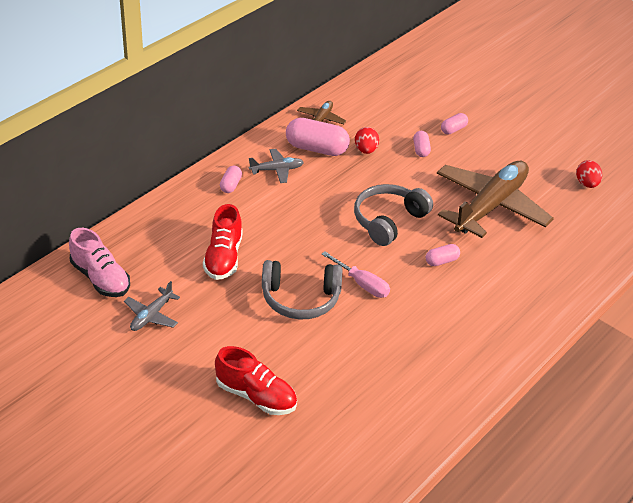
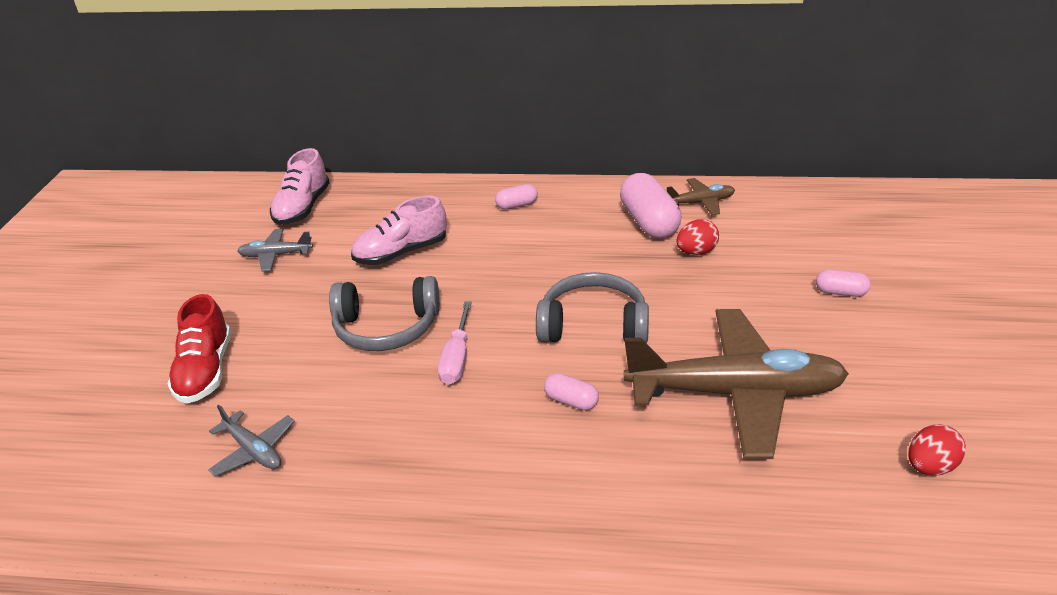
camera: 60 degrees right, 5 degrees down
(223, 257) = (401, 252): red shoe -> pink shoe
(277, 170) = (578, 217): grey plane -> grey plane (253, 450)
(300, 299) = (386, 328): grey headphones -> grey headphones turned 60 degrees counterclockwise
(421, 150) = (760, 287): pink capsule -> none

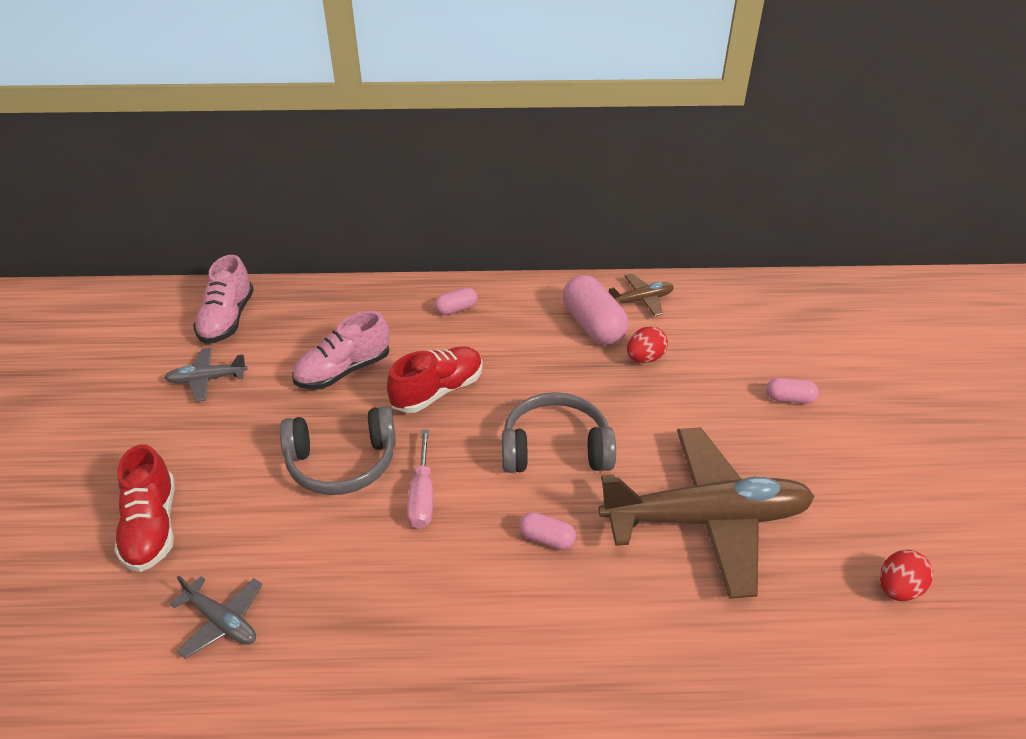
camera: 10 degrees left, 5 degrees up
(487, 272) = (437, 391): none -> red shoe

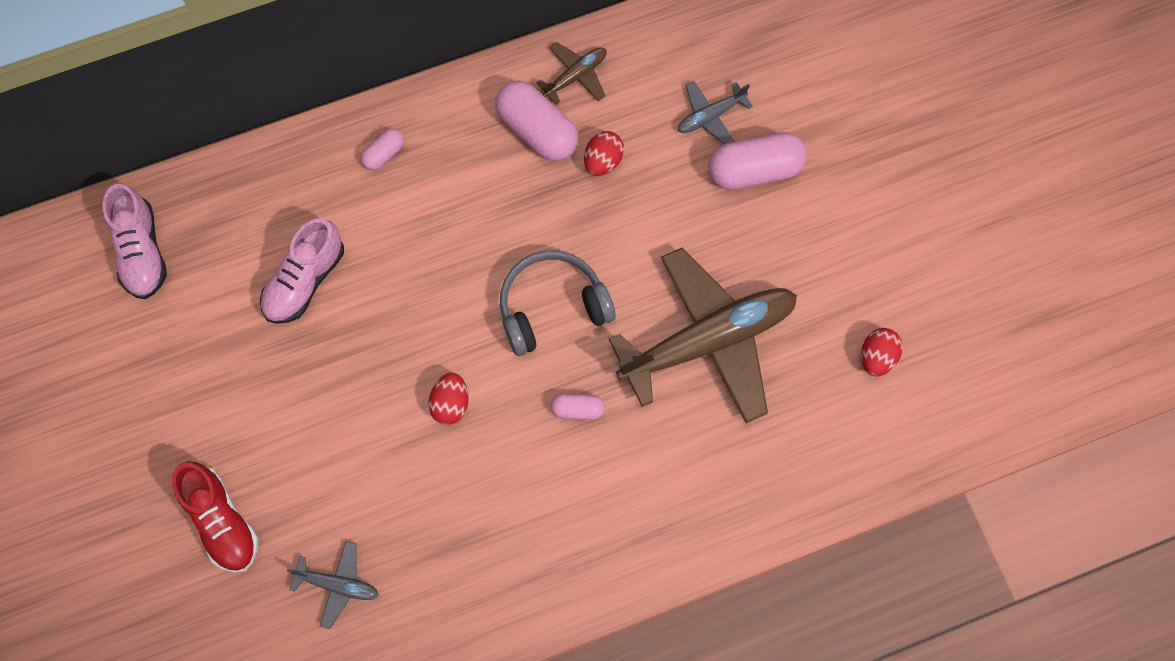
camera: 20 degrees left, 30 degrees up
(207, 379) = (169, 340): grey plane -> grey plane (710, 116)
(342, 463) = (359, 393): grey headphones -> none
(422, 496) = (450, 404): pink screwdriver -> red egg
(437, 391) = (412, 275): red shoe -> none
(789, 399) = (754, 170): pink capsule -> pink capsule, size x1.95

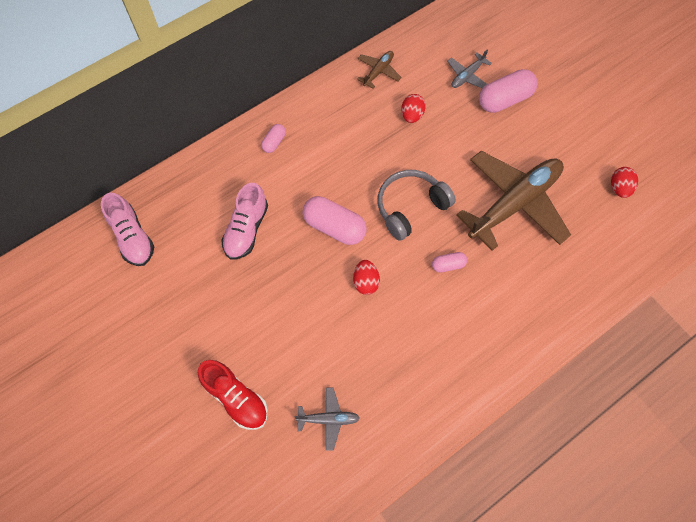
camera: 15 degrees left, 5 degrees down
(537, 130) = (365, 107): pink capsule -> pink capsule (334, 227)

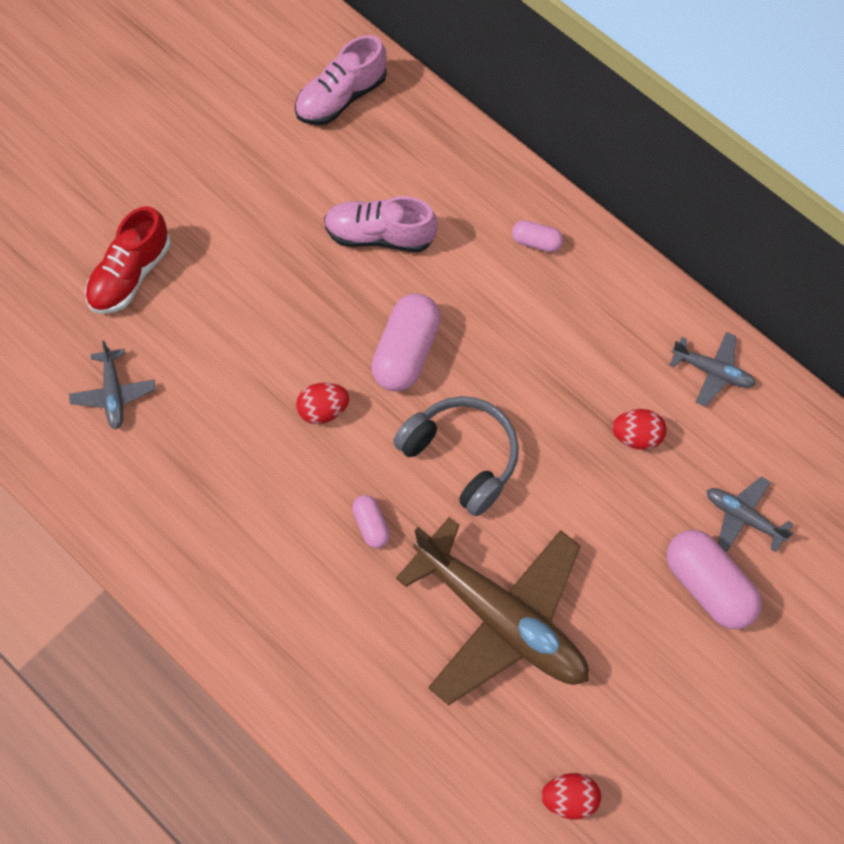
camera: 80 degrees right, 0 degrees up
(378, 71) = (712, 371): brown plane -> grey plane

